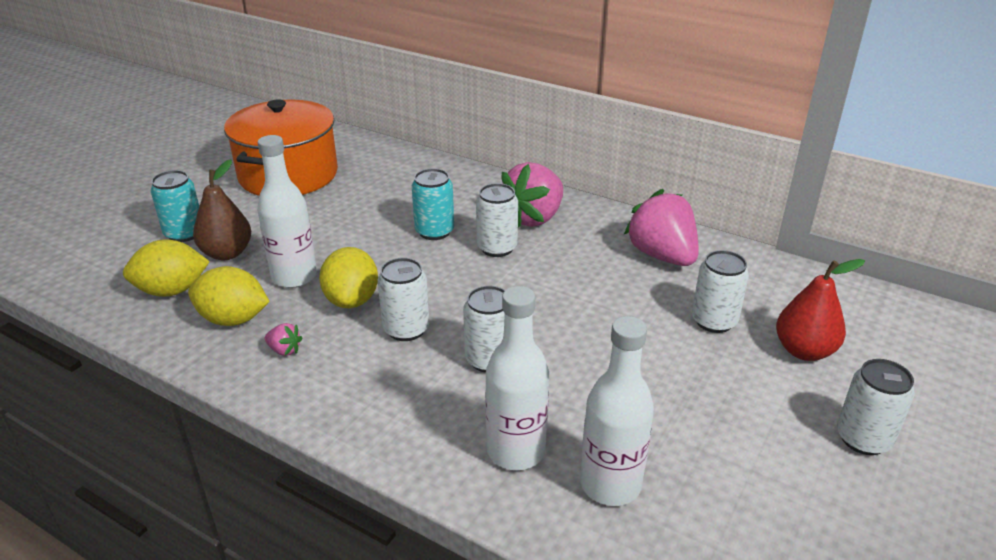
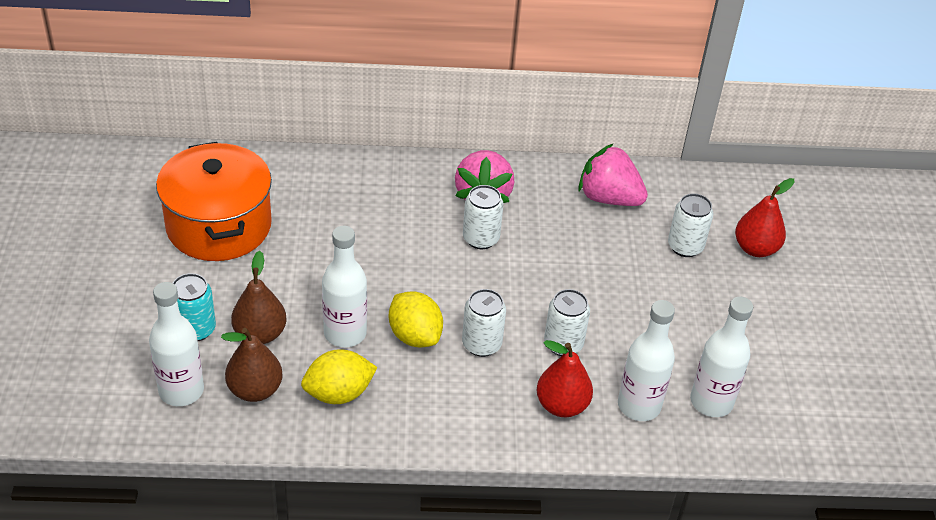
camera: 35 degrees left, 10 degrees up
(119, 270) = (181, 391): none -> white bottle
(172, 291) = (255, 390): yellow lemon -> brown pear
(284, 350) = (409, 402): pink strawberry -> none
(429, 414) = (562, 405): none -> red pear
(434, 231) = (415, 241): turquoise can -> none
(863, 439) = (826, 303): white can -> none

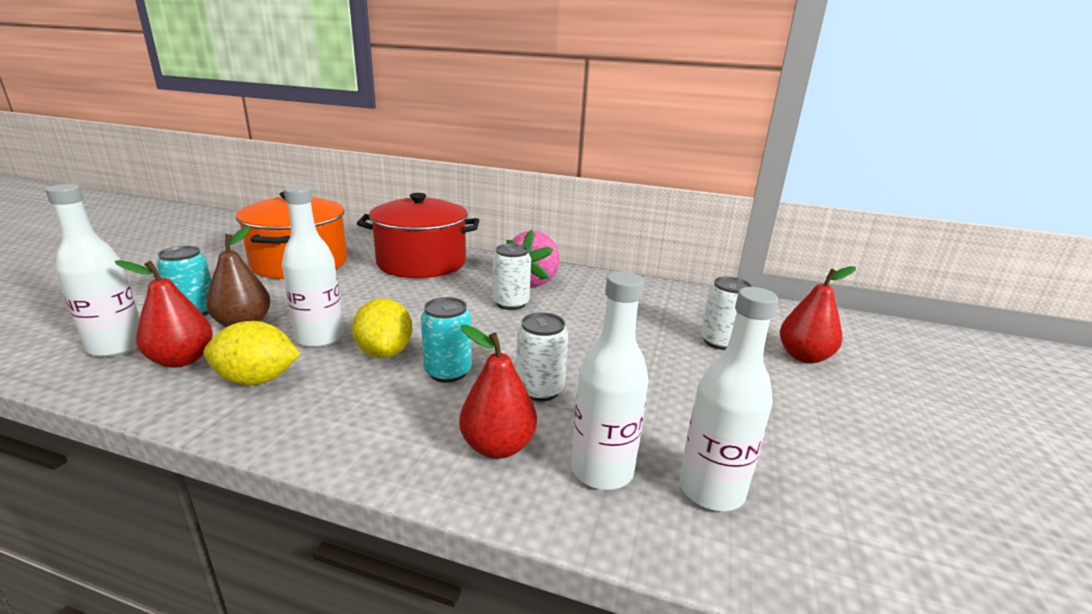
camera: 20 degrees right, 20 degrees down
(255, 390) = (182, 360): brown pear -> red pear
(347, 191) = (421, 263): none -> red pot
(481, 344) = (448, 372): white can -> turquoise can
(609, 198) = (651, 300): pink strawberry -> none

